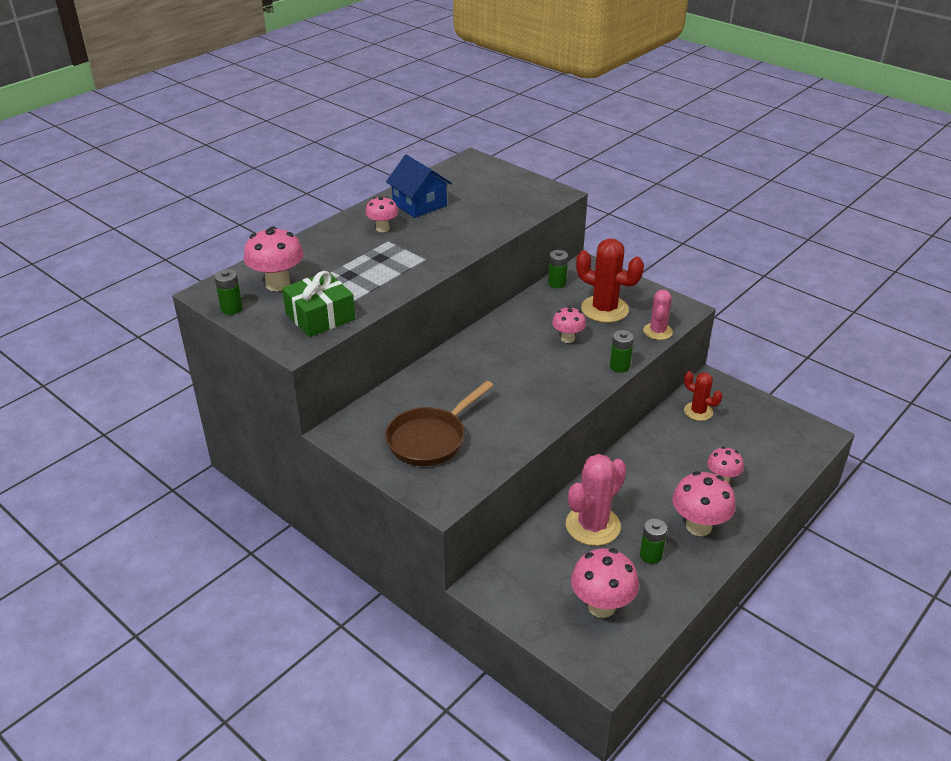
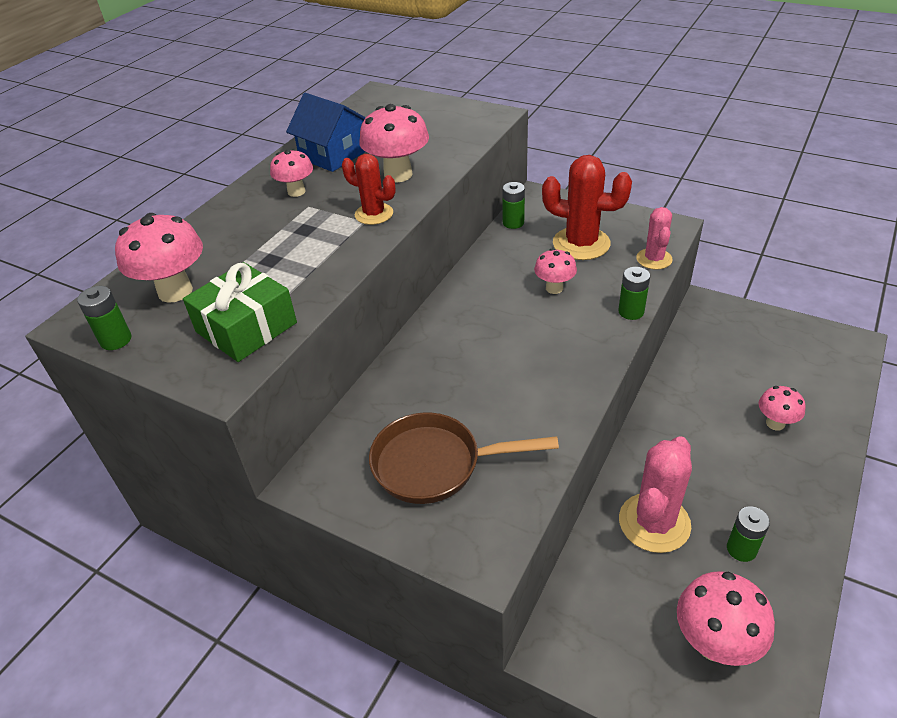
camera: 10 degrees left, 5 degrees up
(430, 439) = (435, 464): brown pan -> brown pan turned 60 degrees clockwise
(698, 411) = (709, 343): red cactus -> red cactus (374, 214)
(698, 526) = (778, 494): pink mushroom -> pink mushroom (398, 175)

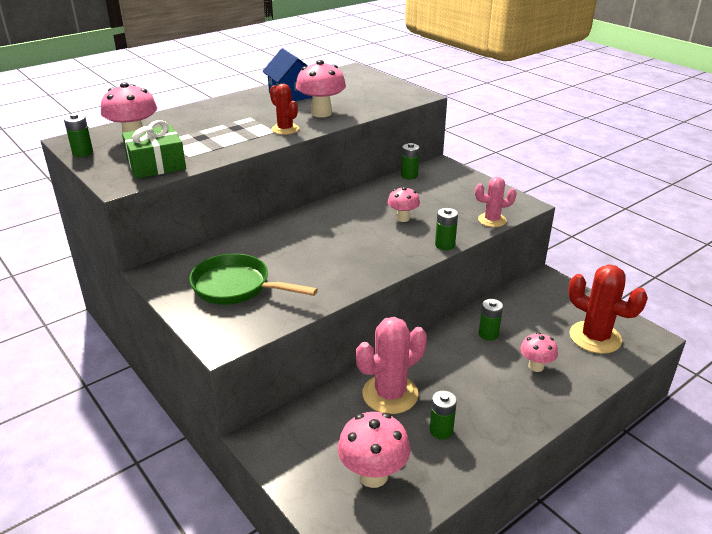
camera: 20 degrees right, 10 degrees down
(296, 192) = (250, 108): pink mushroom -> none
(435, 464) = (237, 287): brown pan -> green pan
(581, 244) = (446, 198): red cactus -> red cactus (595, 337)
(654, 259) = (492, 220): pink cactus -> pink cactus turned 60 degrees clockwise
(699, 399) = (488, 334): none -> green battery

